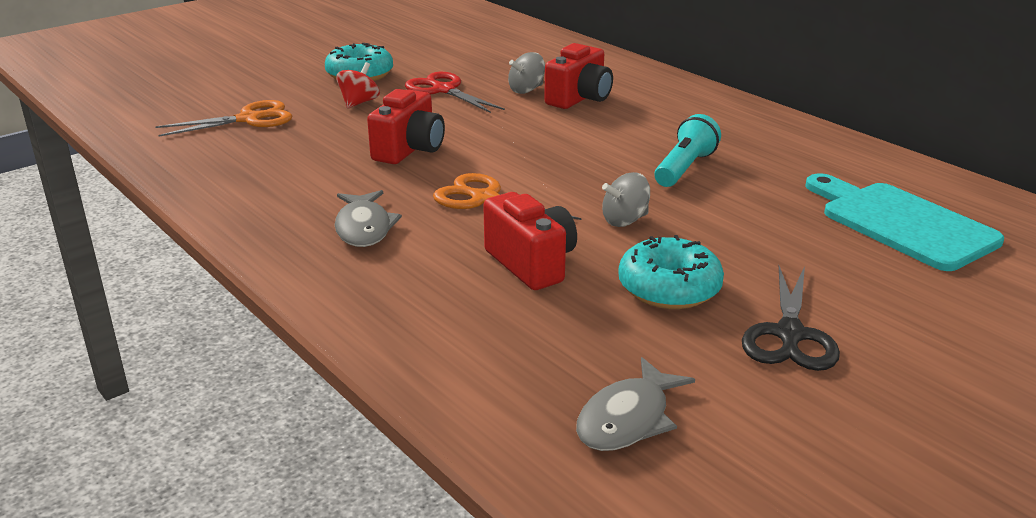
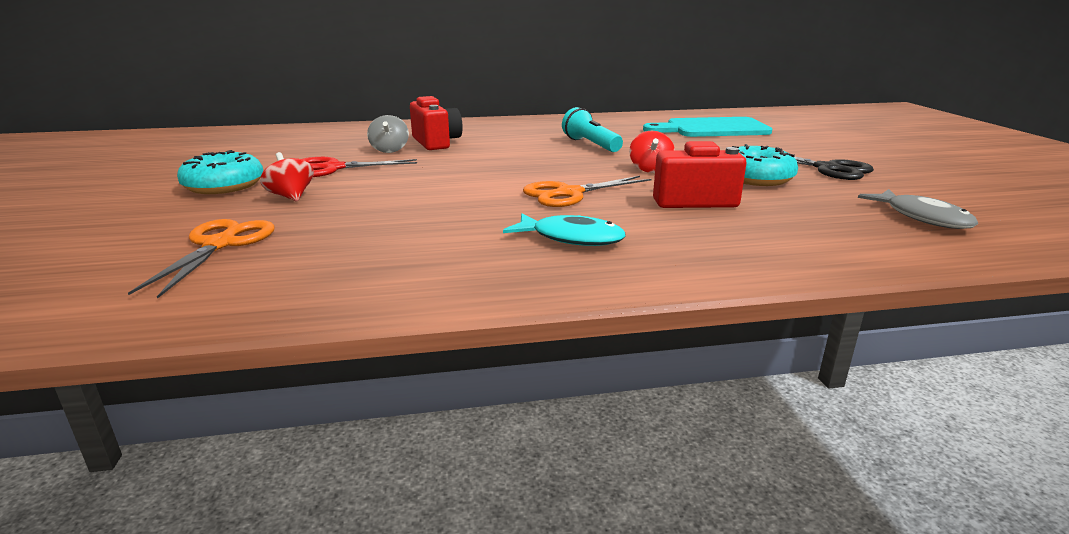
camera: 60 degrees left, 5 degrees down
(364, 228) = (571, 238): grey fish -> turquoise fish
(409, 150) = (435, 198): red camera -> none
(625, 220) = (650, 169): grey spinning top -> red spinning top

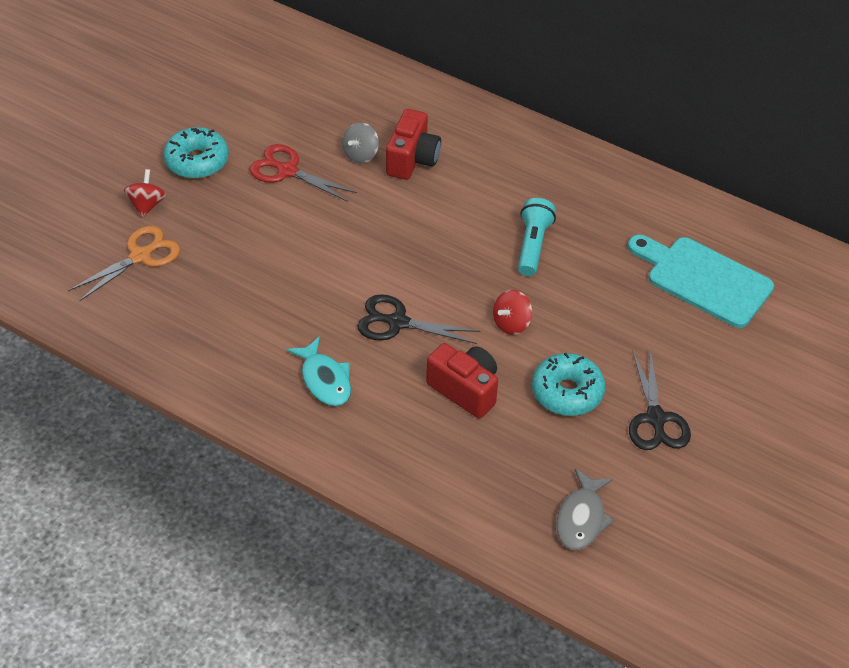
camera: 40 degrees right, 25 degrees up
(291, 196) = (223, 208): red spinning top -> red spinning top (147, 205)
(569, 194) = (397, 322): orange scissors -> black scissors

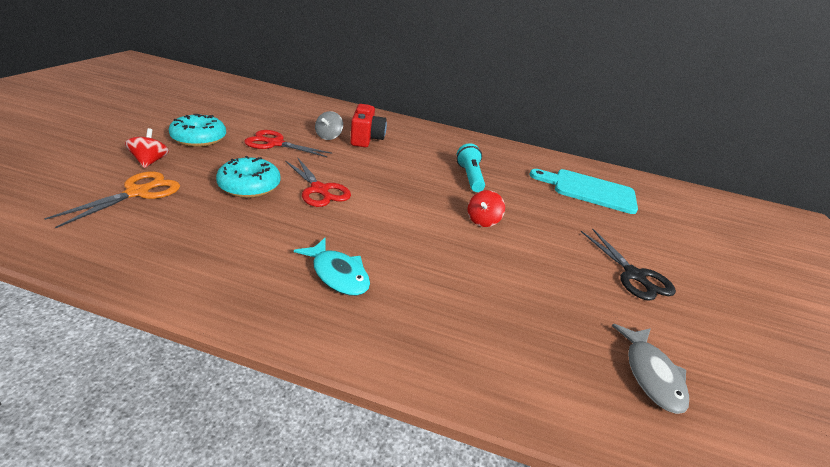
camera: 20 degrees left, 15 degrees down
(329, 261) = (320, 190): none -> red scissors
(397, 322) = (391, 225): black scissors -> none
(465, 390) = (473, 270): red camera -> none
(567, 392) = (555, 263): turquoise donut -> turquoise donut (250, 186)

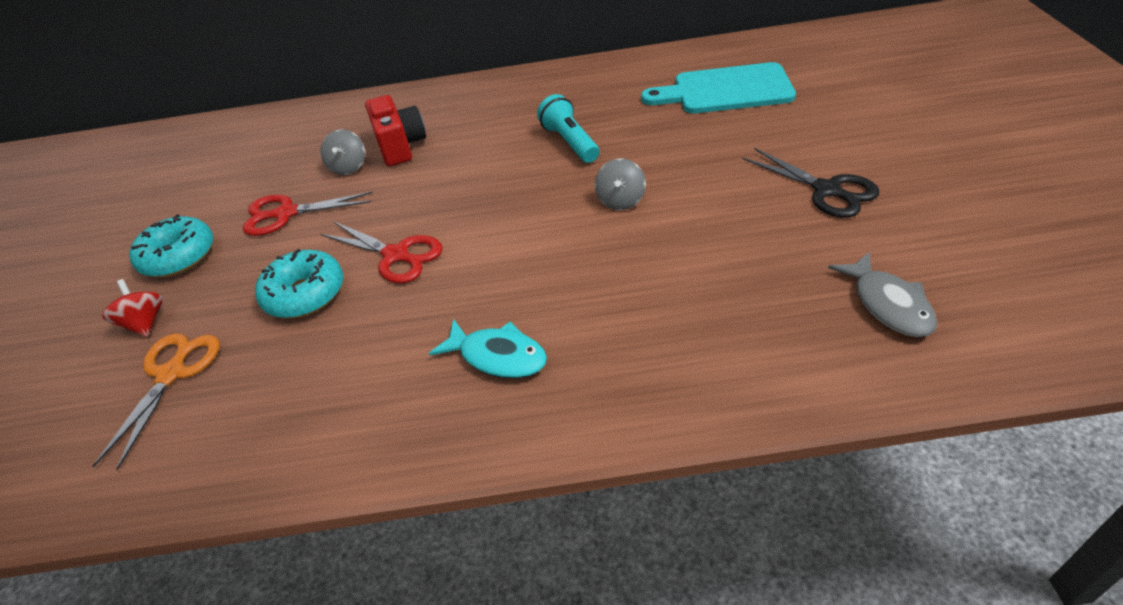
camera: 10 degrees left, 10 degrees up
(482, 220) = (621, 200): red spinning top -> grey spinning top

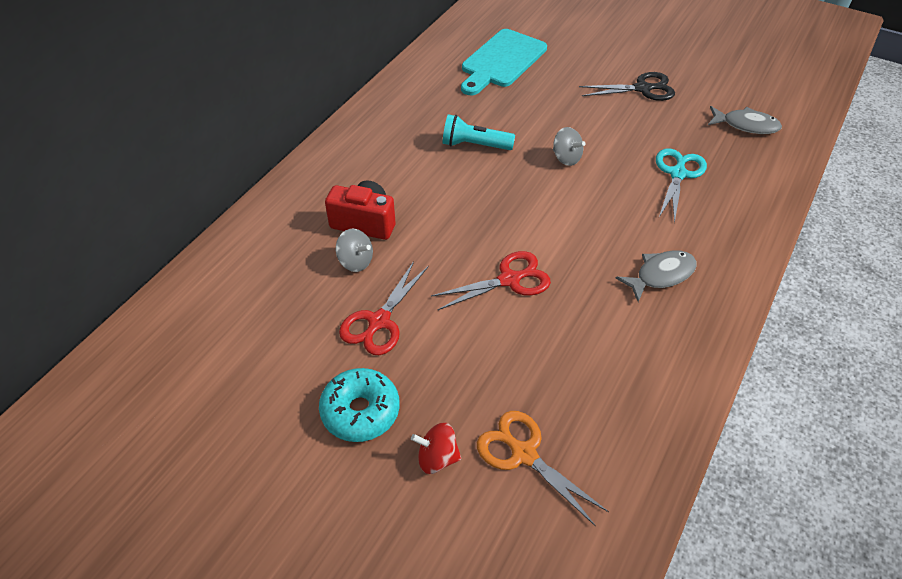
camera: 60 degrees left, 5 degrees up
(305, 294) = (503, 344): turquoise donut -> none
(498, 356) = (661, 275): turquoise fish -> grey fish
(699, 289) = (678, 174): none -> turquoise scissors

